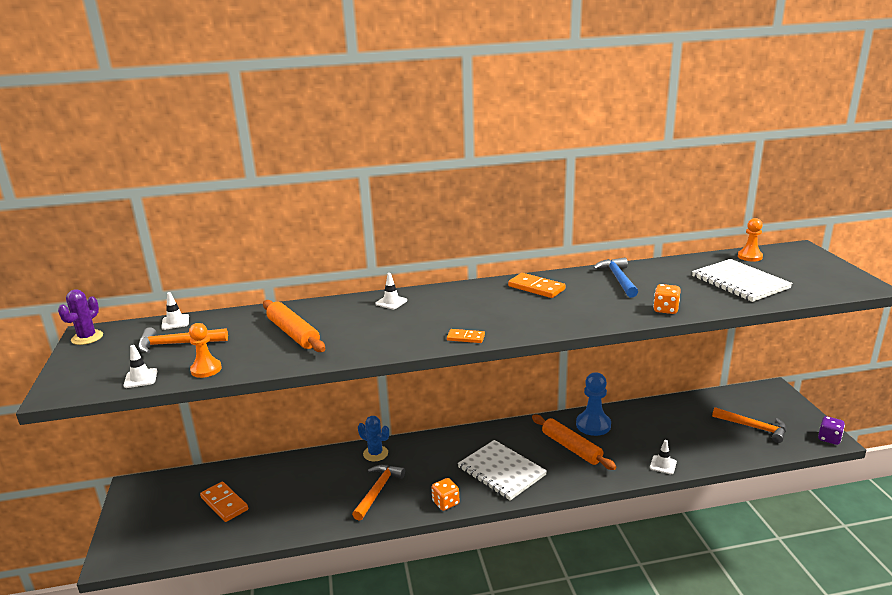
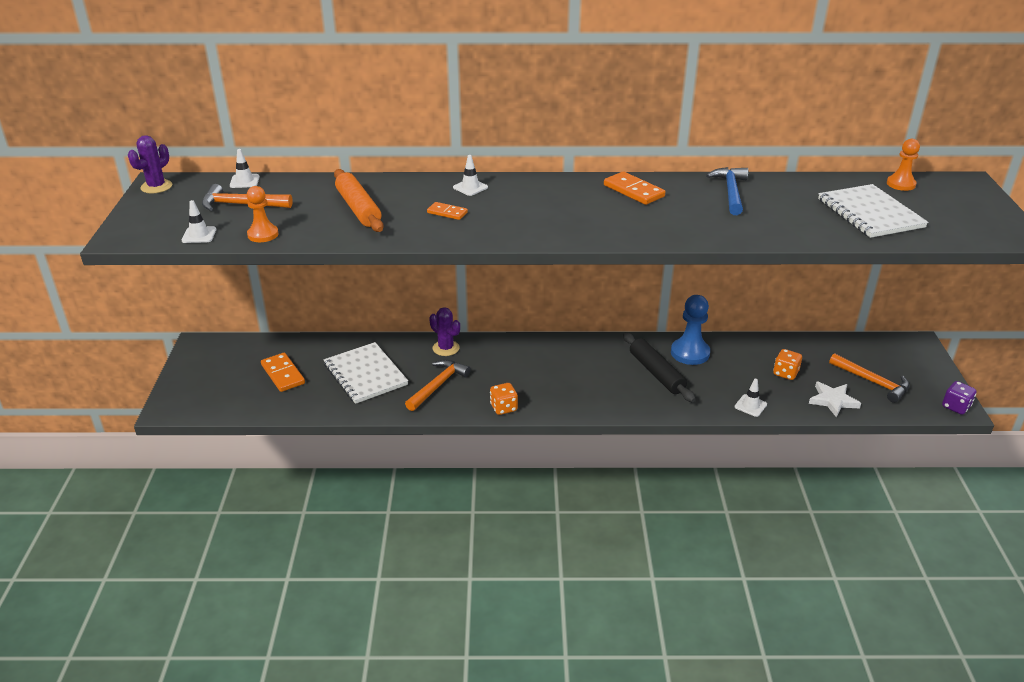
camera: 10 degrees right, 10 degrees up
(375, 453) = (446, 348): blue cactus -> purple cactus
(465, 338) = (533, 236): orange domino -> orange domino (447, 213)
(501, 471) = (572, 386): white notebook -> white notebook (365, 374)
(571, 448) = (656, 373): orange rolling pin -> black rolling pin
(665, 309) = (766, 234): orange dice -> orange dice (785, 373)
(729, 449) = (833, 401): none -> white star

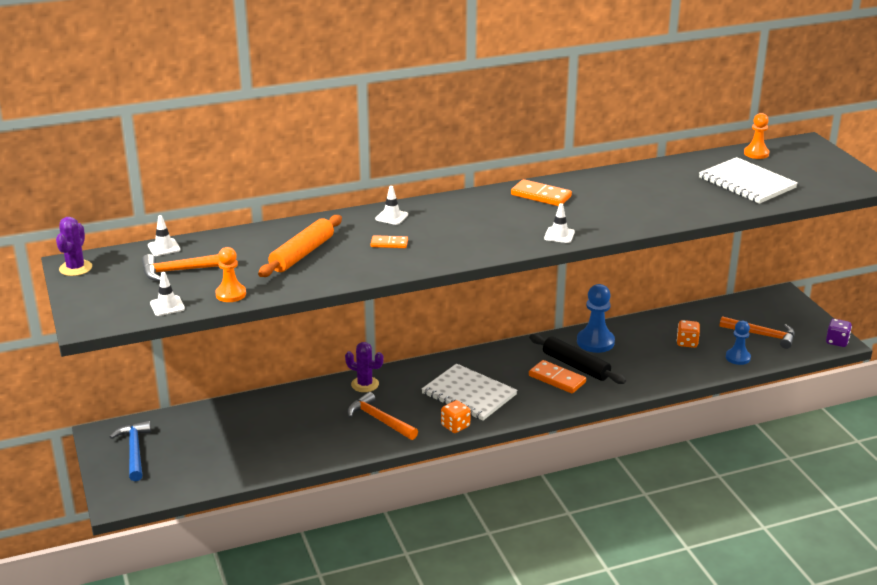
camera: 20 degrees left, 5 degrees down
(283, 374) = (216, 443): orange domino -> orange domino (557, 379)
(358, 208) = (302, 254): orange rolling pin -> orange rolling pin turned 75 degrees clockwise
(365, 374) = (301, 425): white notebook -> white notebook (469, 394)
(438, 385) = (380, 420): orange hammer -> orange hammer turned 60 degrees counterclockwise
(730, 192) = (624, 183): blue hammer -> blue hammer (134, 451)
(750, 405) = (672, 376): white traffic cone -> white traffic cone (559, 235)
(833, 401) = (738, 358): white star -> blue pawn

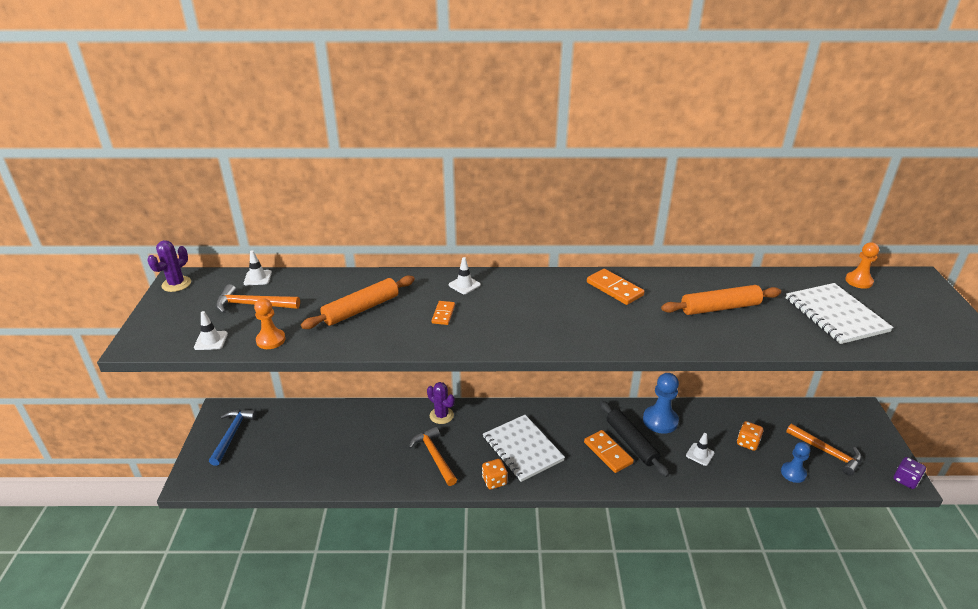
camera: 20 degrees right, 5 degrees up
(389, 244) = (443, 314): orange domino -> orange domino turned 75 degrees clockwise
(559, 235) = (608, 339): white traffic cone -> white traffic cone (700, 454)
(645, 194) = (720, 308): none -> orange rolling pin

